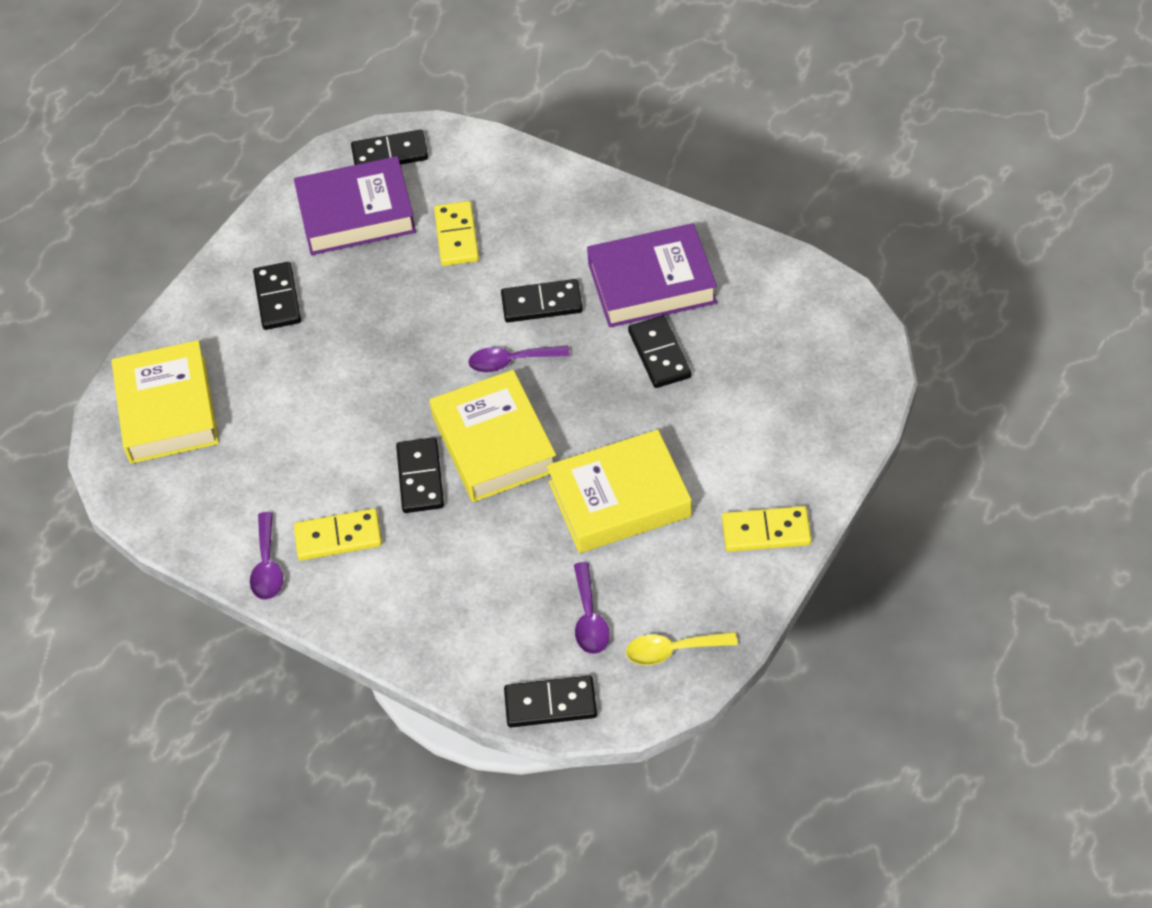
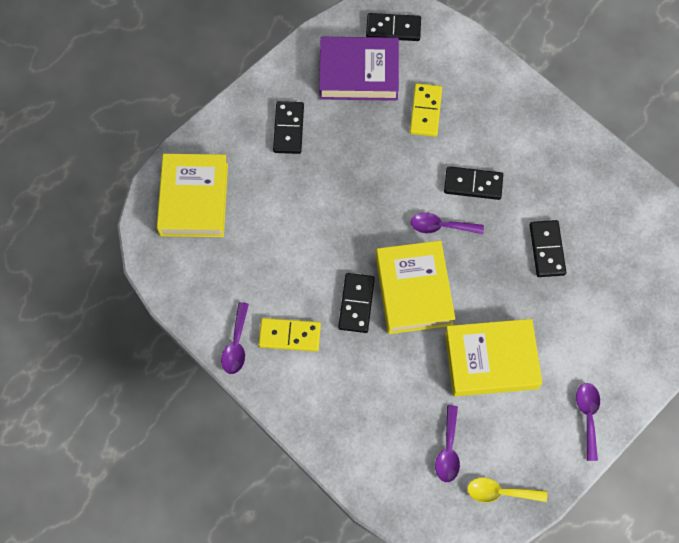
camera: 10 degrees right, 15 degrees up
(550, 704) = (406, 510): black domino -> none
(652, 284) = (555, 189): purple book -> none
(766, 532) = (588, 416): yellow domino -> purple spoon

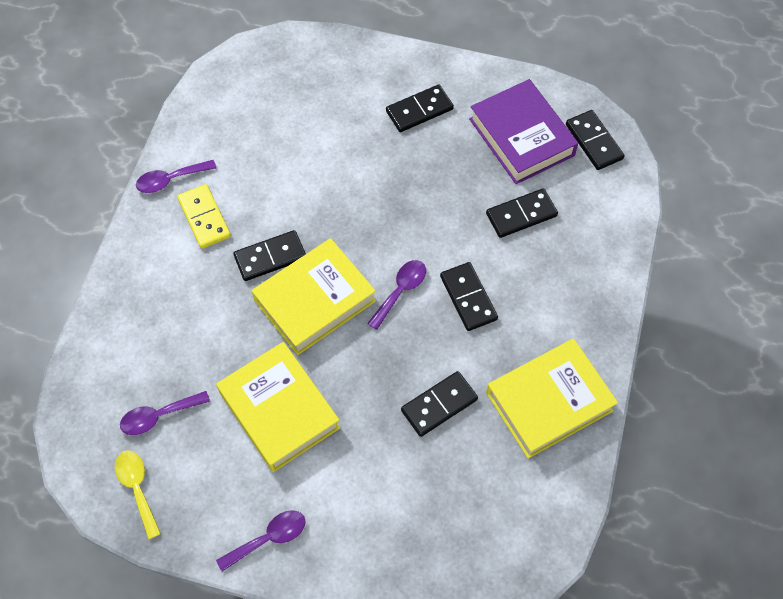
camera: 60 degrees right, 5 degrees down
(194, 199) = (297, 74): yellow book -> yellow book (549, 402)
(425, 111) = (521, 215): yellow domino -> black domino
(440, 226) = (400, 291): purple spoon -> purple spoon turned 60 degrees clockwise

